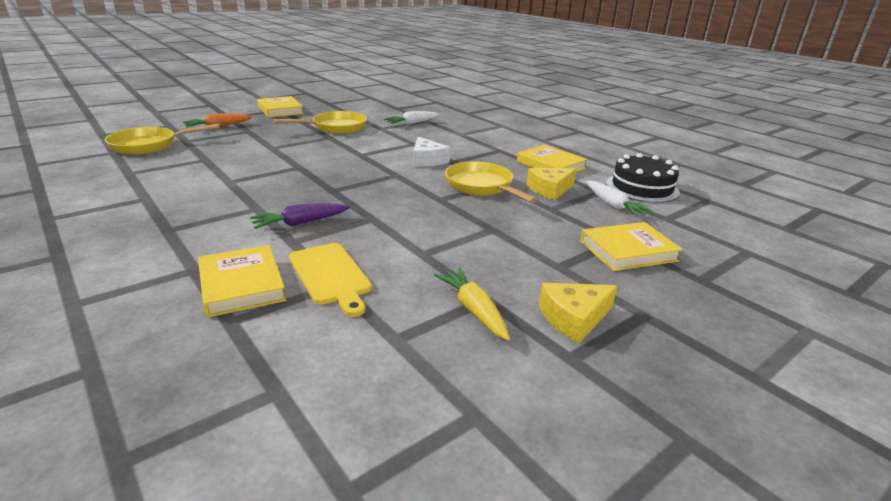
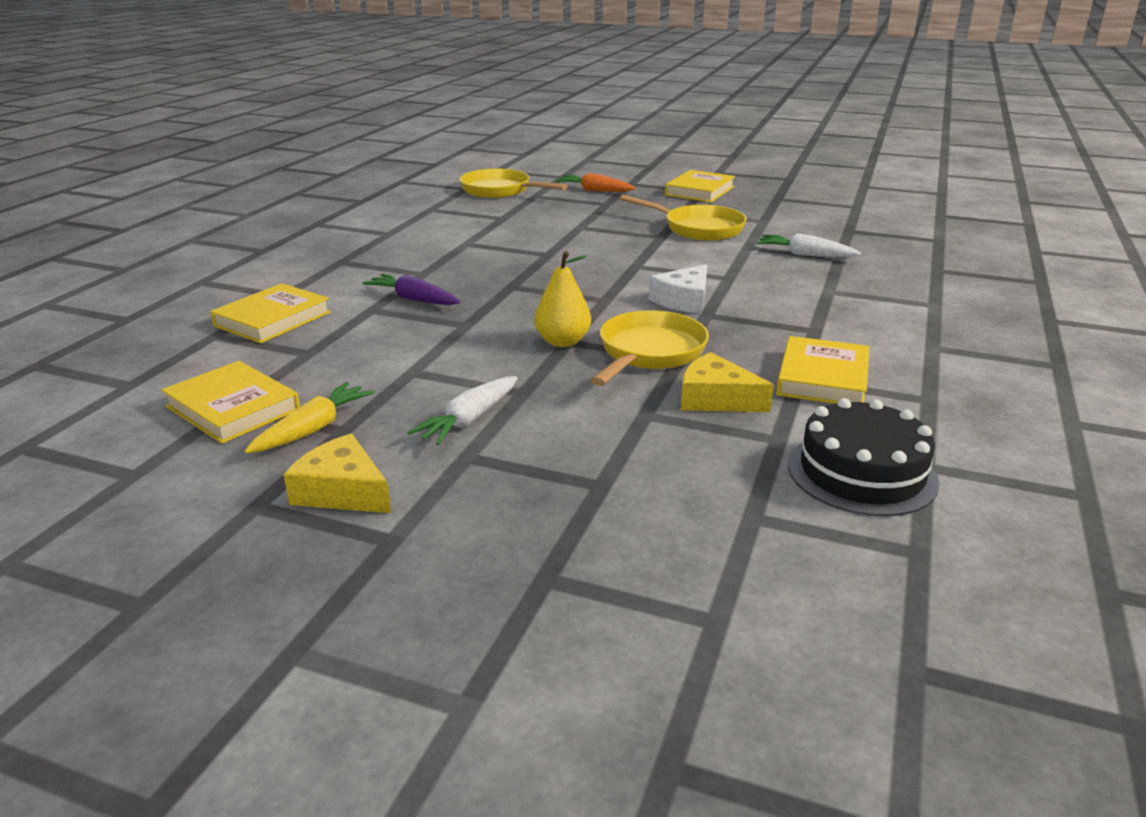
camera: 60 degrees right, 0 degrees up
(330, 275) = (321, 345): yellow cutting board -> none
(439, 201) = (562, 342): none -> yellow pear
(613, 205) = (733, 459): white carrot -> white carrot (469, 420)
(628, 251) = (573, 499): yellow book -> yellow book (233, 408)

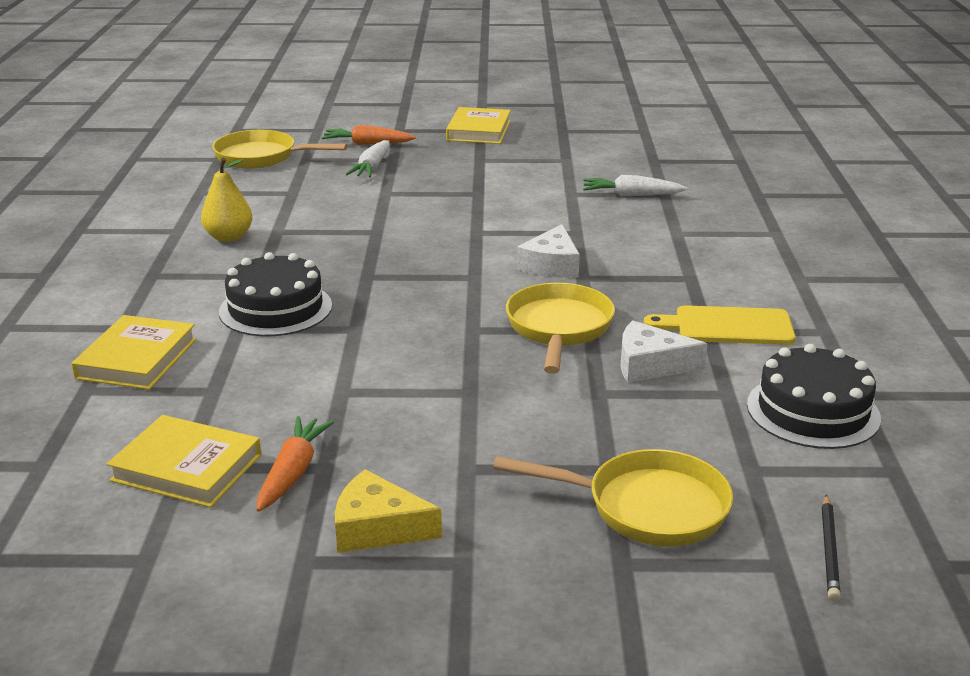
camera: 20 degrees left, 0 degrees up
(313, 429) = (293, 472): yellow carrot -> orange carrot
(414, 299) = (275, 308): purple carrot -> black cake
(469, 420) = (441, 431): white carrot -> white carrot (372, 167)
(562, 342) = (467, 331): yellow pear -> yellow pear (229, 237)
(698, 228) = (509, 178): yellow pan -> yellow pan (646, 507)
(715, 399) = (650, 365): yellow cheese -> white cheese
(783, 618) = (829, 550): none -> black pencil
(822, 378) = (727, 326): yellow book -> yellow cutting board

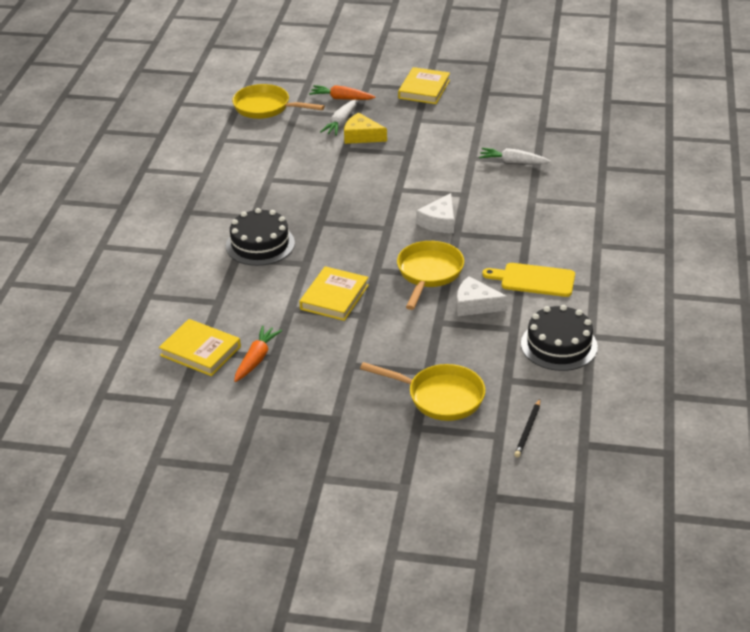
camera: 10 degrees right, 10 degrees up
(137, 359) = (176, 276): yellow book -> yellow book (334, 297)
(229, 237) = (237, 183): yellow pear -> none
(377, 528) = (295, 396): yellow cheese -> yellow cheese (361, 136)

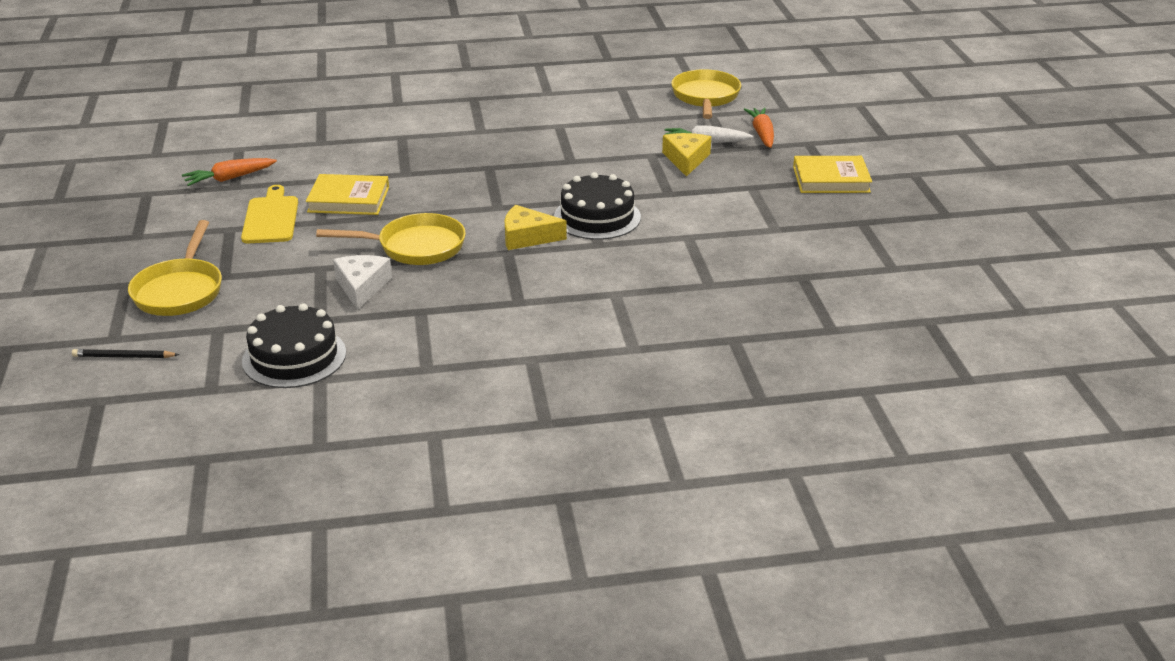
camera: 70 degrees right, 5 degrees down
(200, 351) = (237, 149): yellow book -> none
(256, 359) = (229, 178): orange carrot -> orange carrot turned 150 degrees clockwise
(260, 244) = (431, 144): black cake -> black cake (597, 217)
(439, 222) = (527, 237): white cheese -> yellow cheese
(513, 162) = (698, 267): white carrot -> none
(534, 280) = (429, 320): yellow cutting board -> yellow cutting board (271, 218)

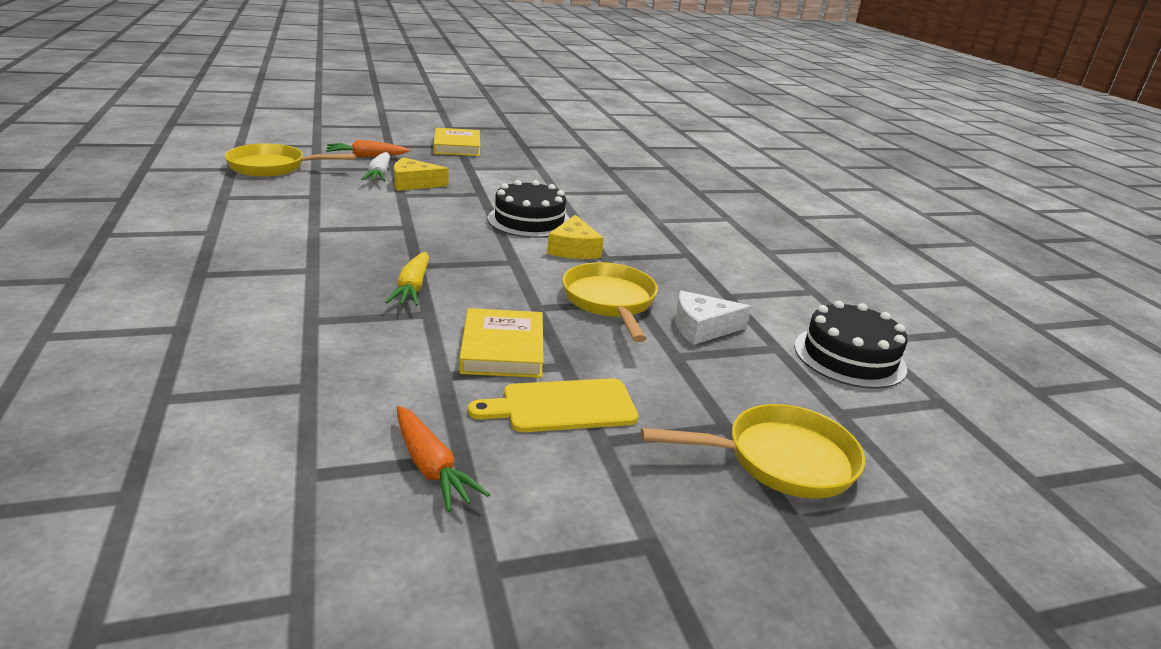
camera: 100 degrees left, 5 degrees down
(124, 356) = (947, 480): black pencil -> none
(448, 166) = (412, 288): none -> yellow carrot

